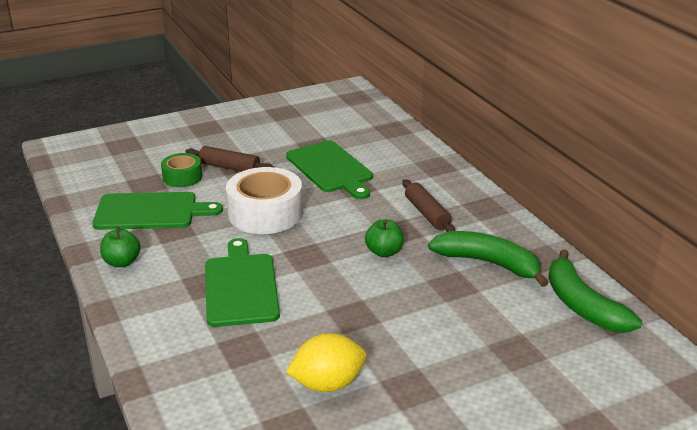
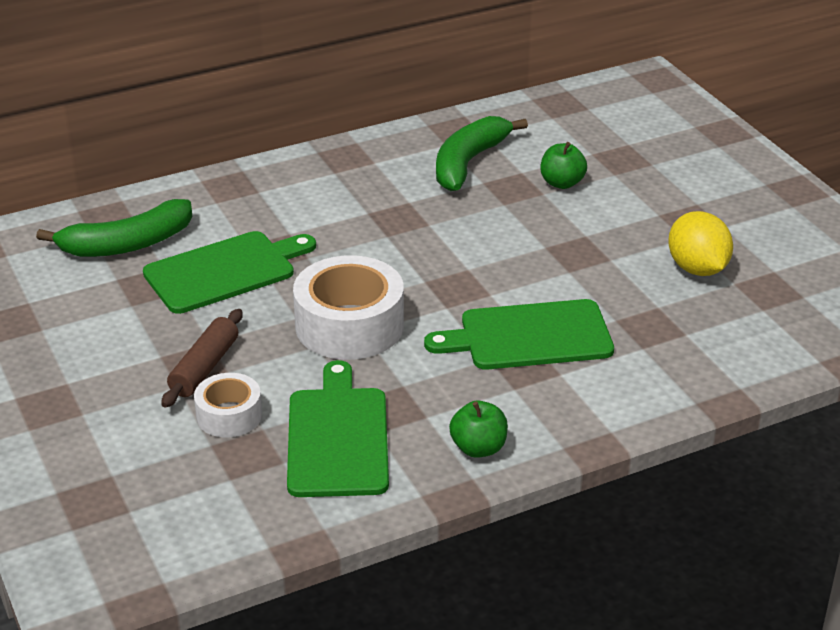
camera: 90 degrees left, 5 degrees up
(182, 177) = (229, 415): green tape -> white tape
(384, 252) = (446, 230): green apple -> green apple (562, 183)
(427, 214) = (358, 197): brown rolling pin -> none
(582, 305) = (542, 117): green banana -> green banana (127, 244)

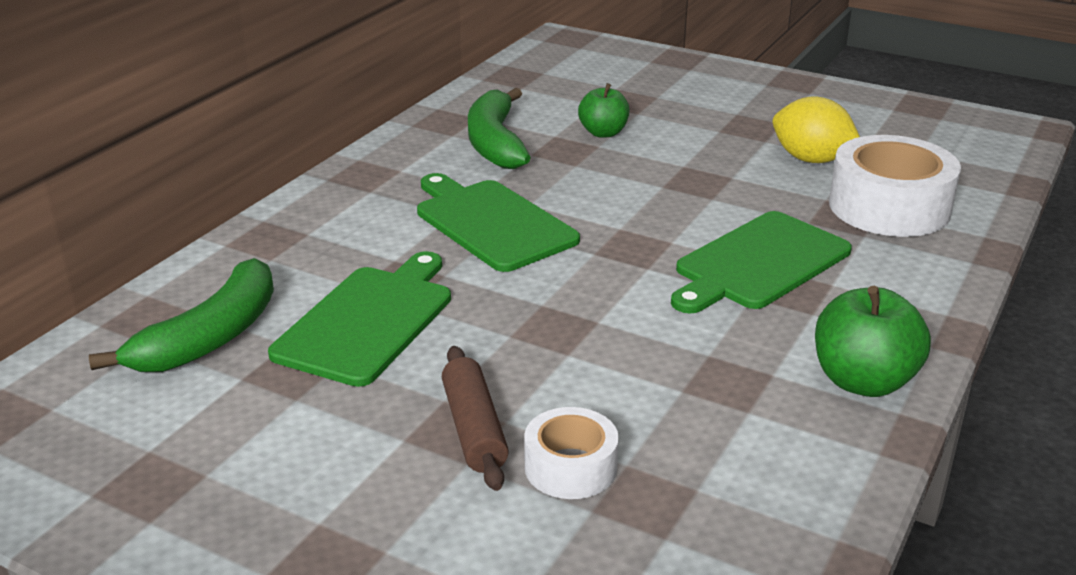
camera: 35 degrees left, 5 degrees down
(337, 437) = (718, 435): green cutting board -> green cutting board (491, 223)
(349, 325) = (576, 321): white tape -> white tape (889, 207)
(478, 448) = (863, 381): green apple -> green apple, size x1.52

